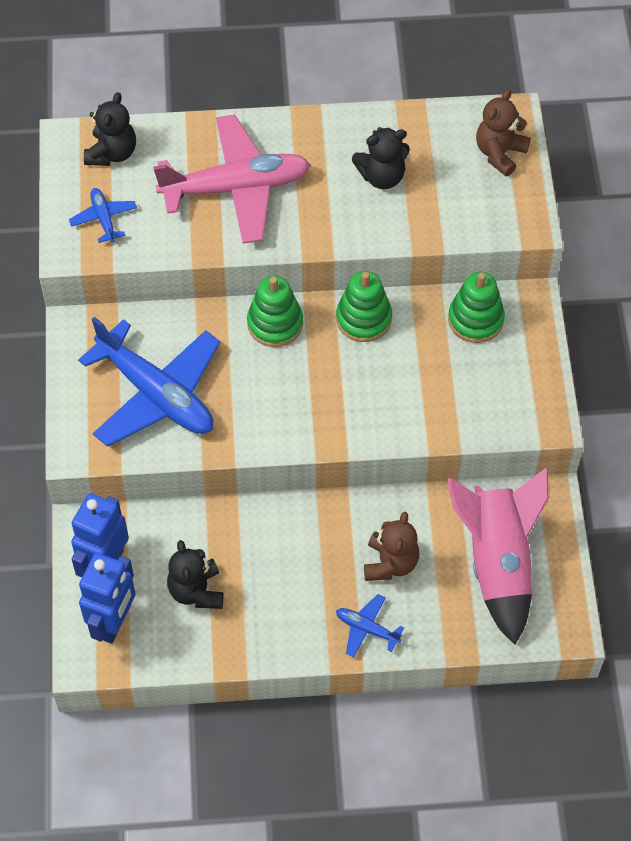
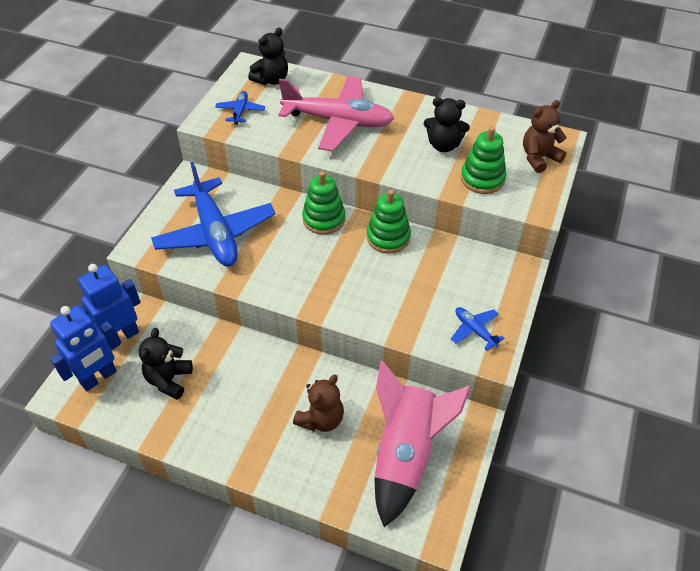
camera: 25 degrees right, 10 degrees down
(367, 628) = (274, 461): blue plane -> blue plane (475, 330)
(475, 319) = (471, 266): green stacking toy -> green stacking toy (482, 179)

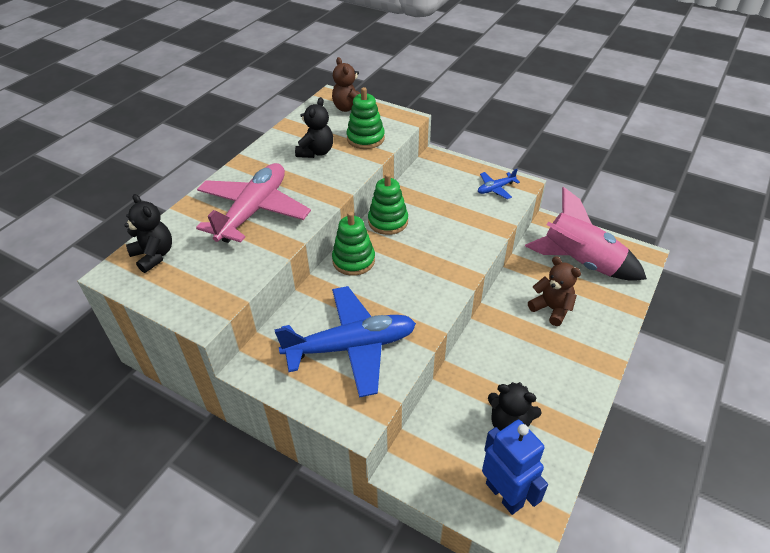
camera: 80 degrees left, 5 degrees down
(121, 336) = (448, 472): blue robot -> none
(240, 111) = (199, 285): blue plane -> none

